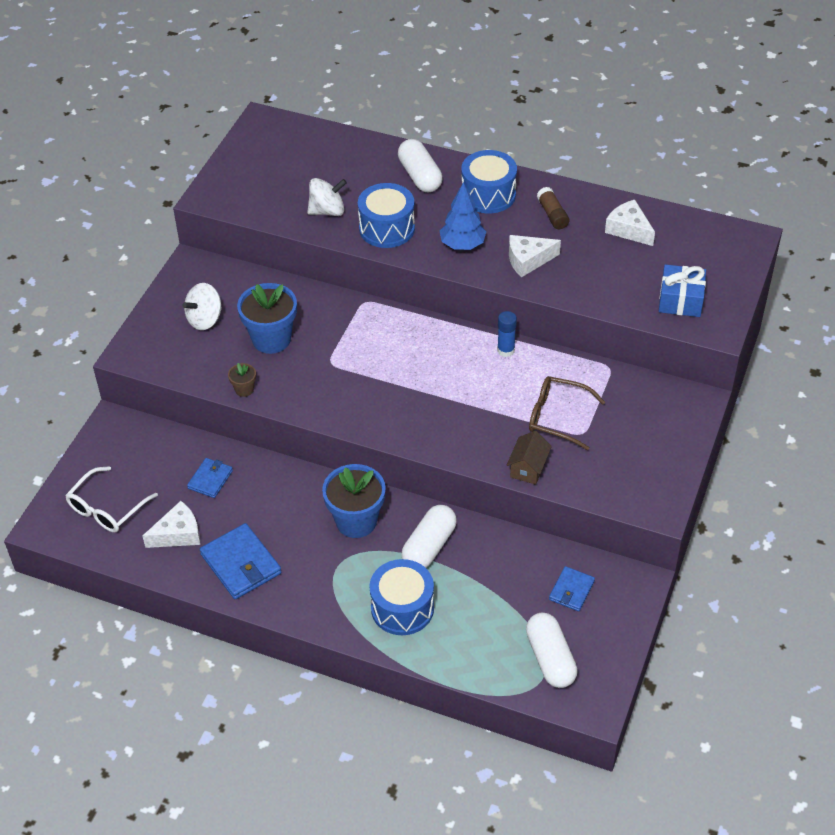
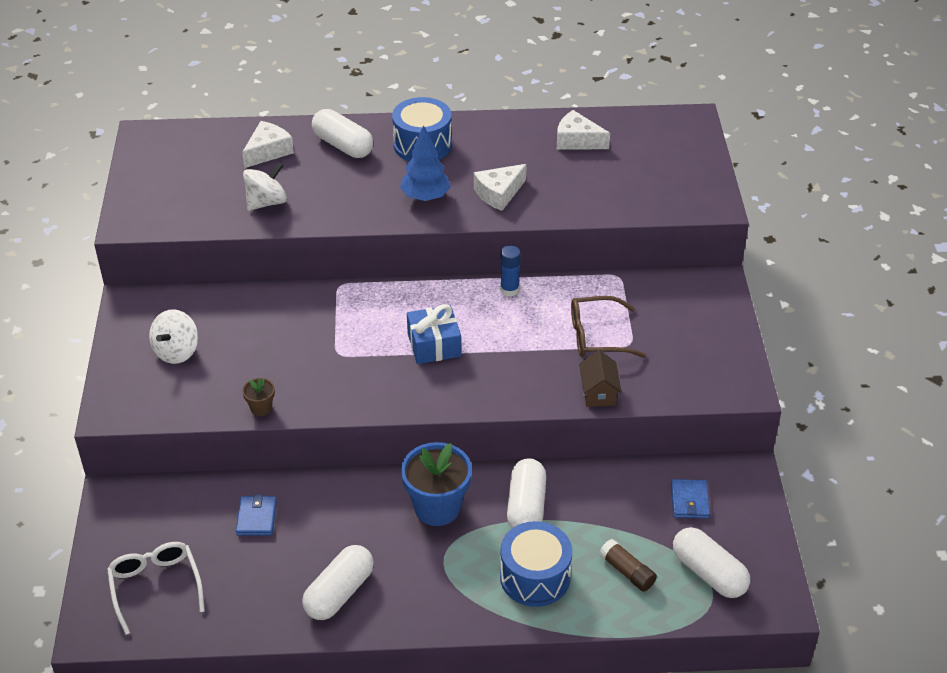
camera: 25 degrees left, 5 degrees down
(107, 508) = (155, 586): white glasses -> white glasses turned 150 degrees clockwise
(178, 534) = (252, 586): white cheese -> white cheese (268, 151)
(241, 564) = (339, 593): blue wallet -> white capsule
(271, 339) = (261, 350): blue flower pot -> none
(387, 228) = (339, 202): blue drum -> none
(552, 214) = (496, 146): brown glue stick -> brown glue stick (627, 572)
(680, 300) = (665, 189): blue gift -> blue gift (434, 345)

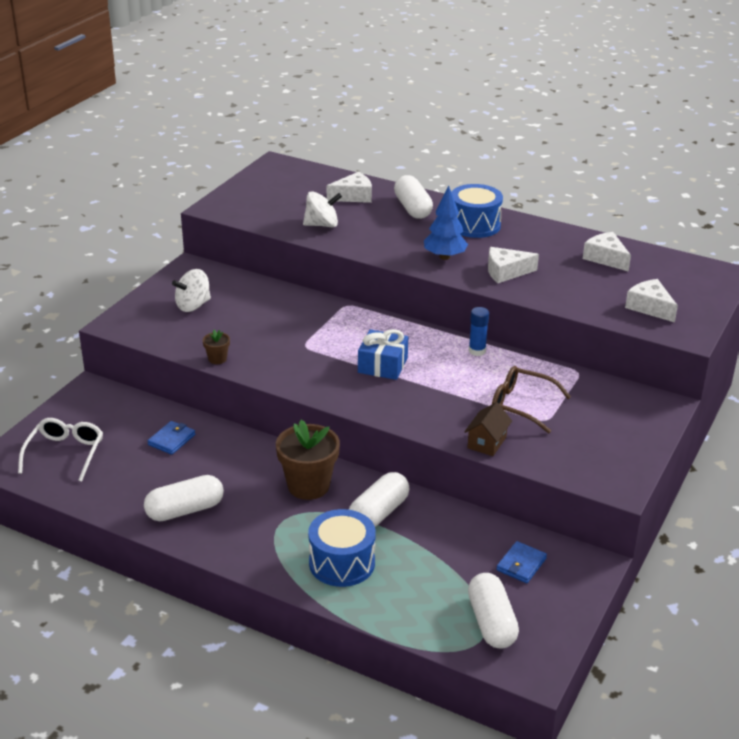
camera: 30 degrees right, 10 degrees down
(437, 507) = (308, 486): blue flower pot -> brown flower pot
(627, 572) = (421, 591): brown glue stick -> none
(659, 185) = (650, 307): none -> white cheese

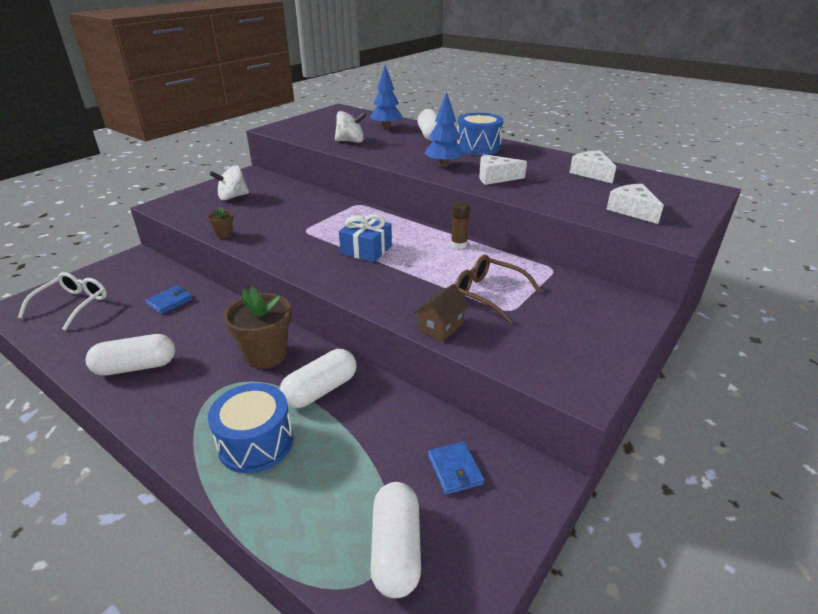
camera: 10 degrees right, 0 degrees up
(353, 196) = (386, 127): white cheese -> blue tree
(477, 351) = (458, 245): blue glue stick -> brown glue stick
(521, 564) = (455, 470): blue wallet -> blue wallet turned 60 degrees counterclockwise

